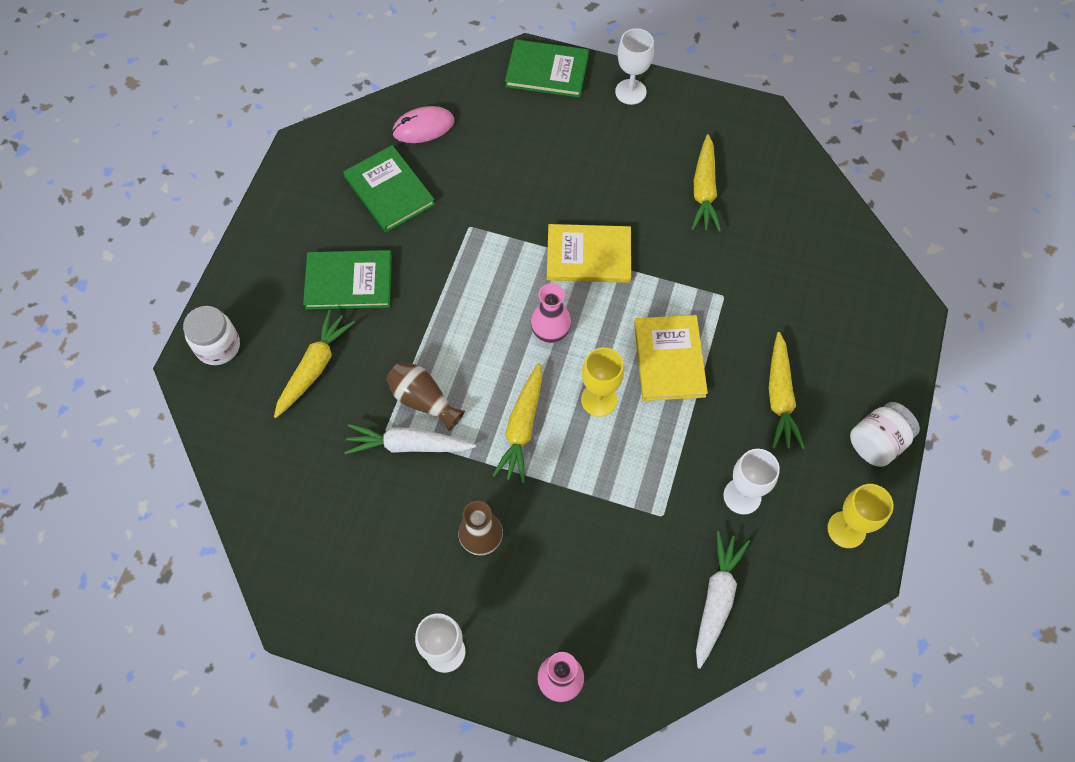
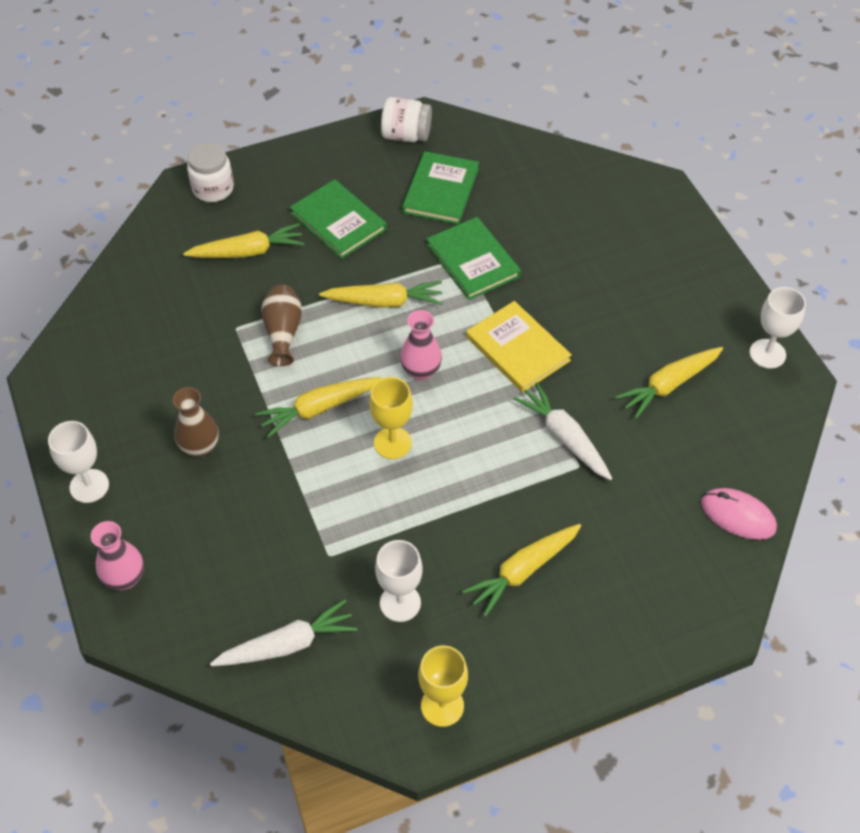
camera: 50 degrees right, 10 degrees down
(408, 445) = (237, 349): white carrot -> white carrot (564, 437)
(423, 127) = (519, 171): pink mouse -> pink mouse (738, 515)
(461, 308) = (384, 302): none -> yellow carrot
(547, 71) = (661, 207): green book -> green book (473, 261)
(630, 92) = (707, 272): white goblet -> white goblet (767, 354)
(669, 359) = (478, 467): yellow book -> none
(877, 442) = (552, 677): white jar -> white jar (406, 135)

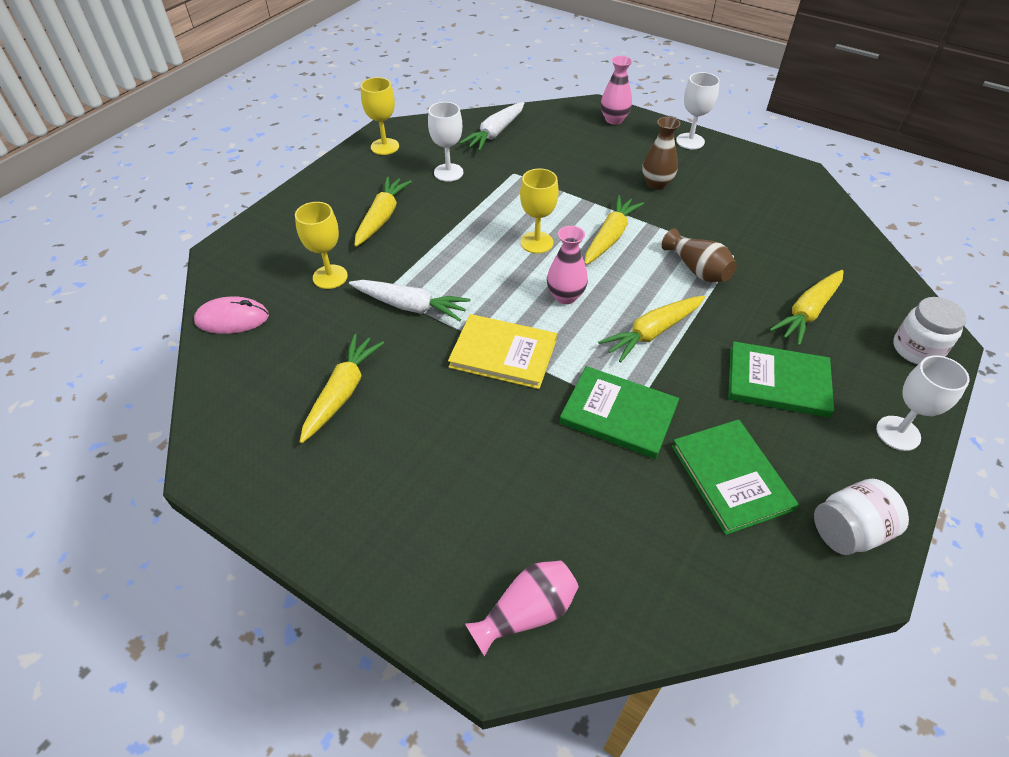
camera: 145 degrees right, 5 degrees down
(621, 516) = (330, 277): none -> yellow goblet
(627, 194) = (527, 612): none -> pink vase
(767, 354) = (251, 479): white goblet -> white goblet (898, 433)

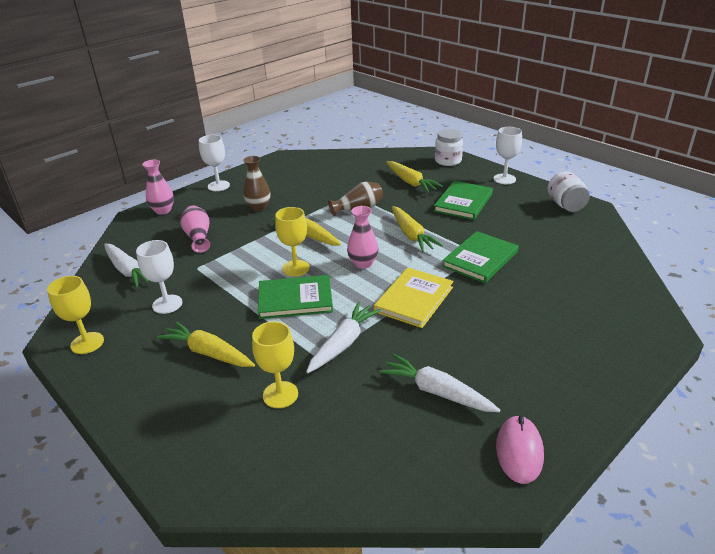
camera: 75 degrees left, 15 degrees down
(232, 319) = (313, 476): pink mouse -> pink mouse (519, 451)
(342, 392) = (437, 392): yellow carrot -> white carrot
(527, 612) = (631, 316): pink vase -> pink vase (198, 237)
(731, 477) = (531, 230): green book -> green book (295, 299)

